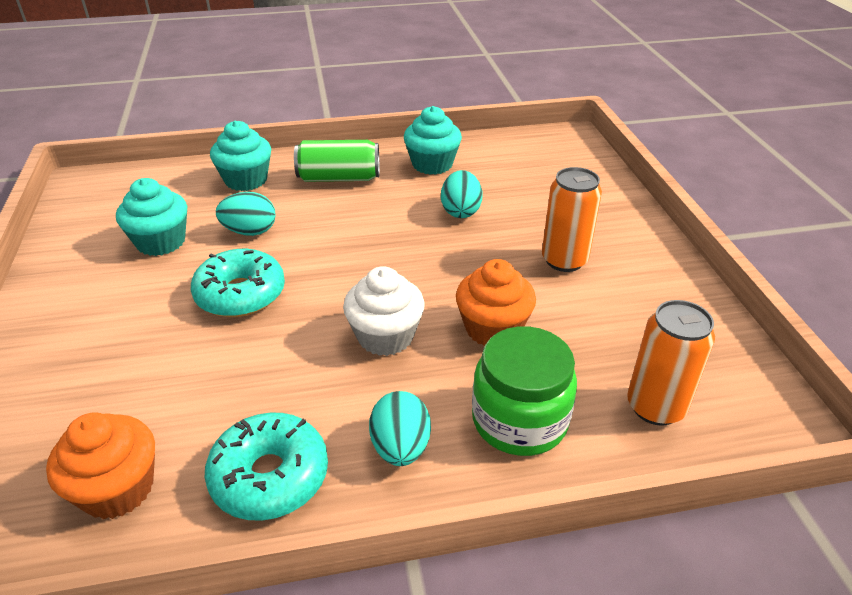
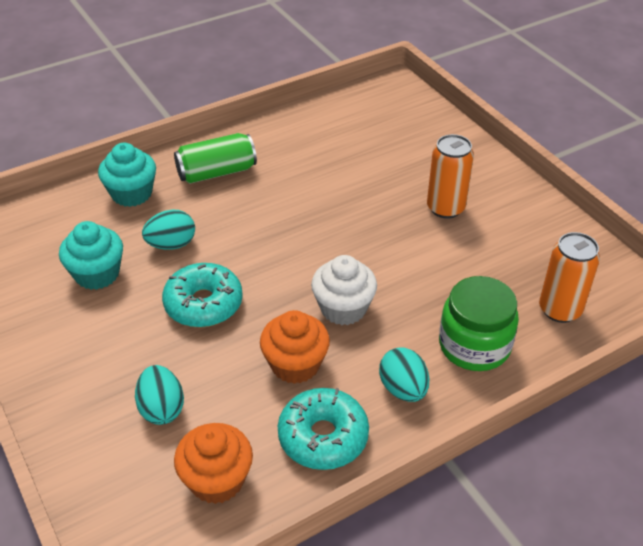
camera: 20 degrees left, 5 degrees up
(432, 164) = (291, 140): turquoise cupcake -> none
(460, 211) = (341, 182): turquoise egg -> turquoise egg (162, 409)
(493, 328) = (420, 280): orange cupcake -> orange cupcake (295, 364)

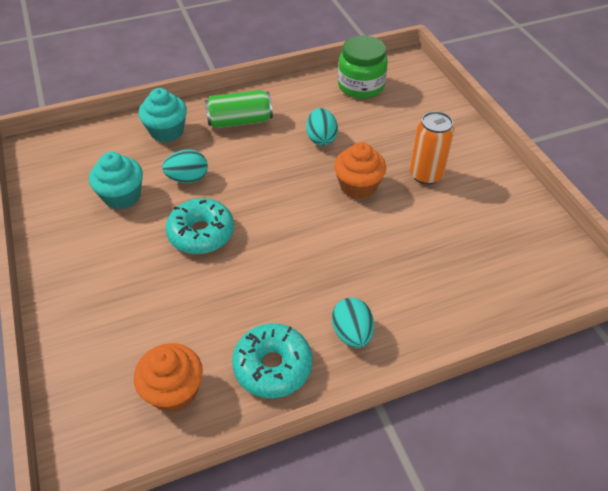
camera: 10 degrees right, 5 degrees up
(162, 409) = (144, 320): turquoise egg -> turquoise egg (321, 138)
(295, 364) = (264, 297): orange cupcake -> orange cupcake (358, 186)
(343, 308) = (317, 253): white cupcake -> none
(474, 345) = (423, 303): green jar -> green jar (361, 86)
(560, 309) = (508, 280): orange can -> none

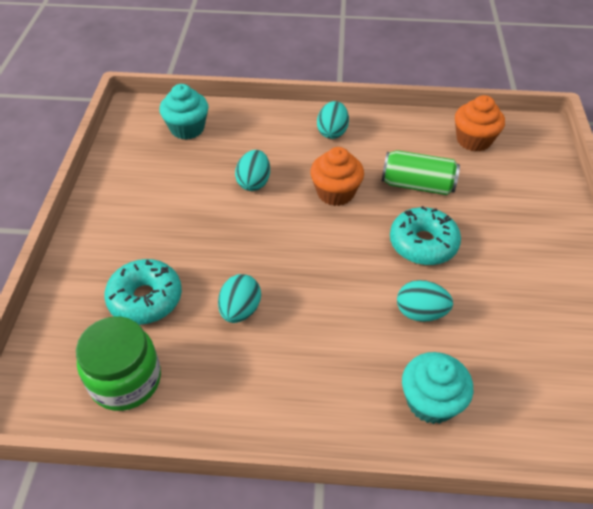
camera: 155 degrees left, 0 degrees up
(122, 196) = (502, 317): turquoise cupcake -> turquoise cupcake (187, 128)
(240, 121) = (325, 380): green can -> green can (417, 185)
(272, 366) = (399, 132): turquoise donut -> turquoise donut (145, 299)
(358, 186) = (244, 237): orange cupcake -> orange cupcake (335, 193)
(388, 237) = (254, 182): none -> turquoise egg
(426, 175) = (169, 224): orange can -> none

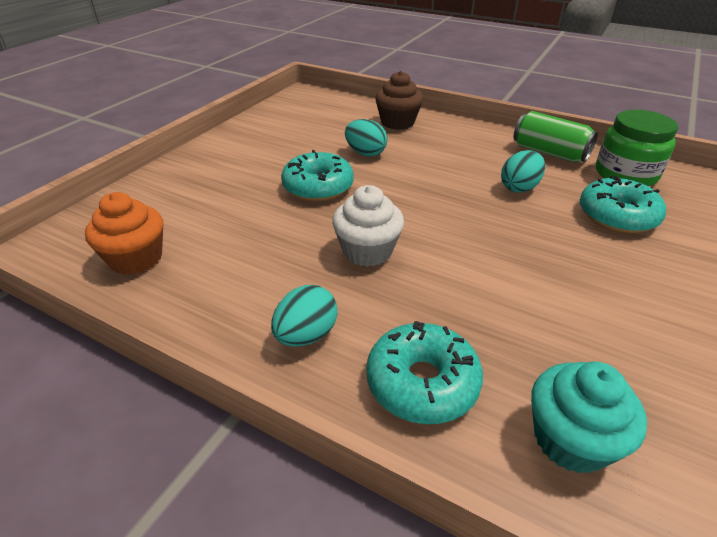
camera: 155 degrees left, 10 degrees down
(254, 182) = (468, 294): turquoise egg -> none
(261, 130) = (422, 382): none -> turquoise donut
(335, 193) = (367, 251): orange cupcake -> white cupcake
(417, 185) = (266, 232): green can -> green can (549, 153)
(431, 401) = (397, 122): turquoise cupcake -> brown cupcake

